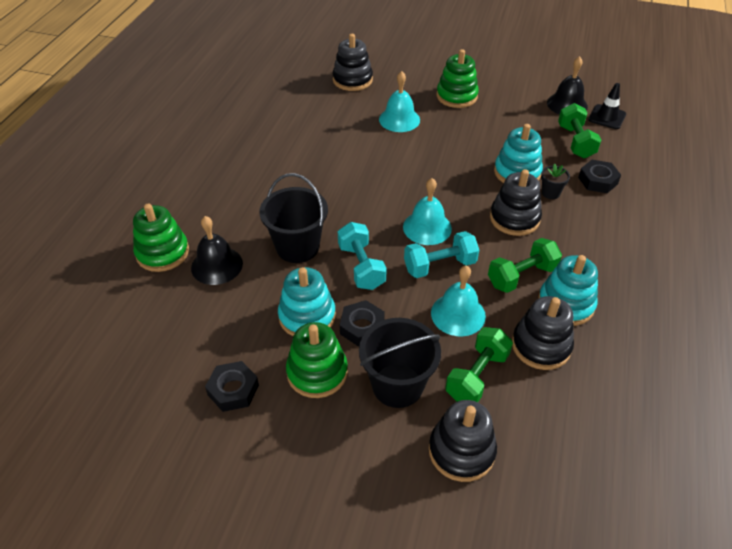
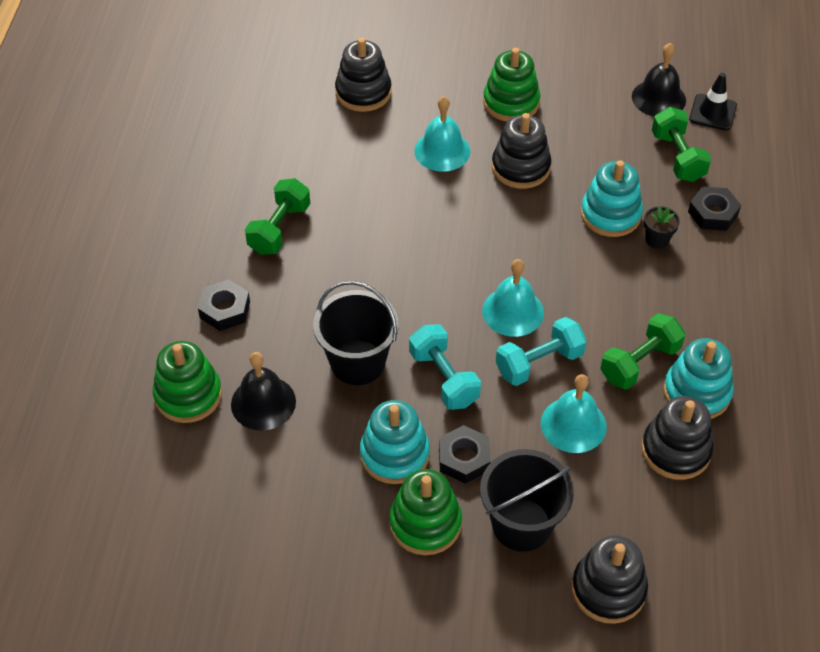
camera: 10 degrees left, 5 degrees up
(233, 390) = (333, 560): black nut -> black nut (225, 310)
(477, 376) = (609, 499): green dumbbell -> green dumbbell (279, 229)
(514, 218) = (618, 283): black stacking toy -> black stacking toy (520, 167)

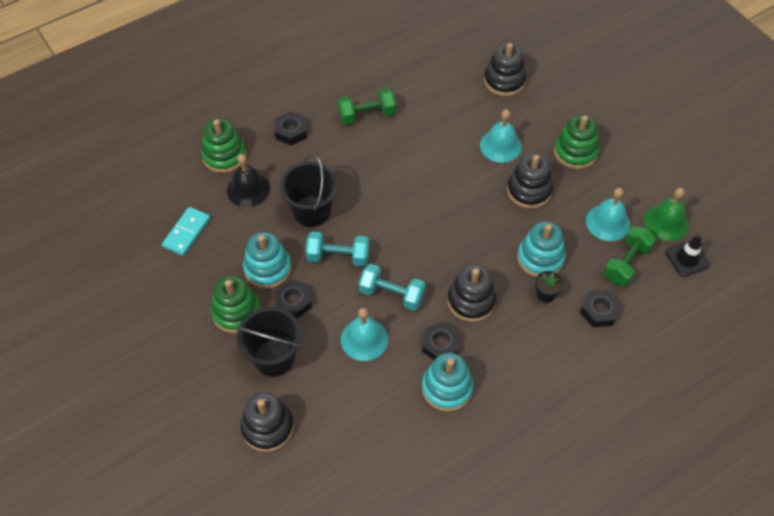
camera: 50 degrees right, 5 degrees up
(261, 504) = (187, 233): none -> turquoise domino
(444, 378) = (338, 257): turquoise dumbbell -> turquoise dumbbell turned 75 degrees clockwise
(513, 311) = (416, 258): turquoise bell -> turquoise bell (608, 222)
(639, 363) = (440, 344): green dumbbell -> black nut
(658, 98) = (666, 222): black bell -> green bell
(675, 450) = (393, 403): black stacking toy -> black stacking toy (471, 301)

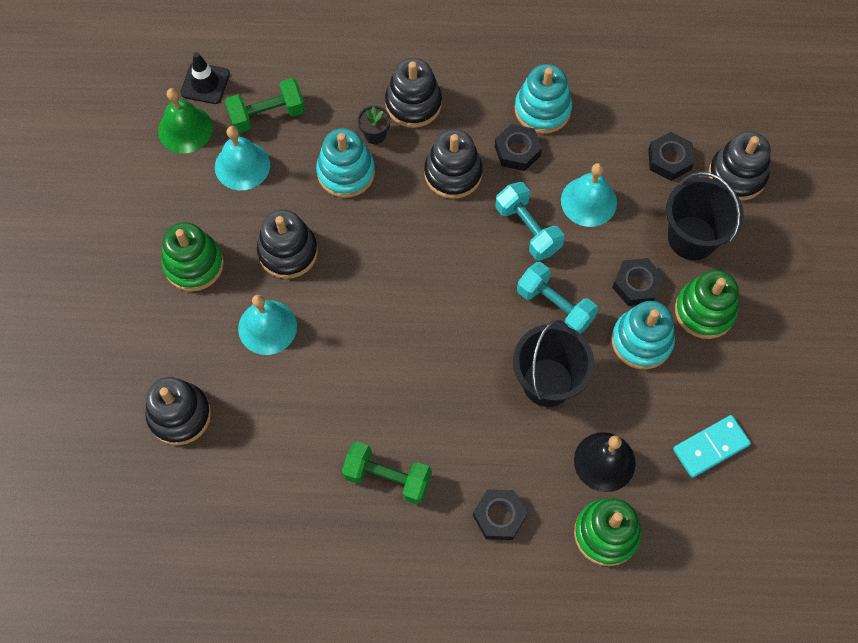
camera: 145 degrees left, 10 degrees up
(540, 333) = (413, 103): none -> black stacking toy
(599, 311) = (339, 89): black nut -> black nut (669, 159)

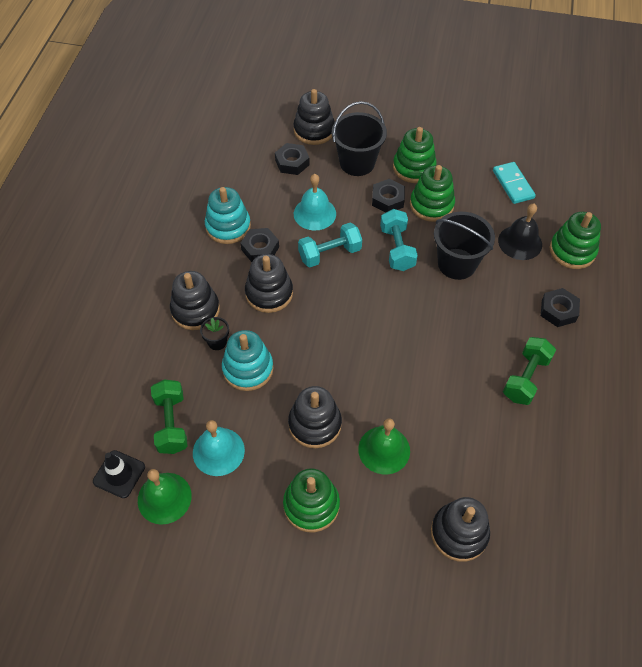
camera: 80 degrees left, 10 degrees down
(267, 327) = (384, 449): turquoise bell -> green bell
(555, 306) = (397, 249): turquoise dumbbell -> turquoise dumbbell turned 60 degrees counterclockwise
(641, 341) = (431, 205): turquoise stacking toy -> green stacking toy

